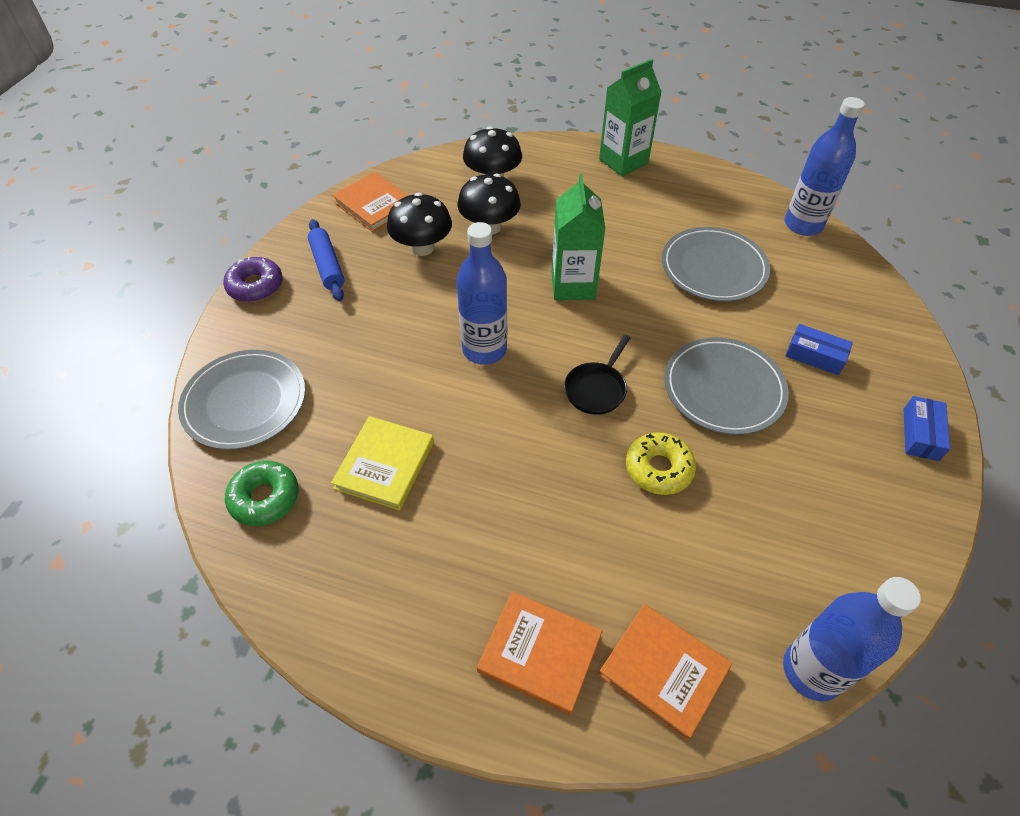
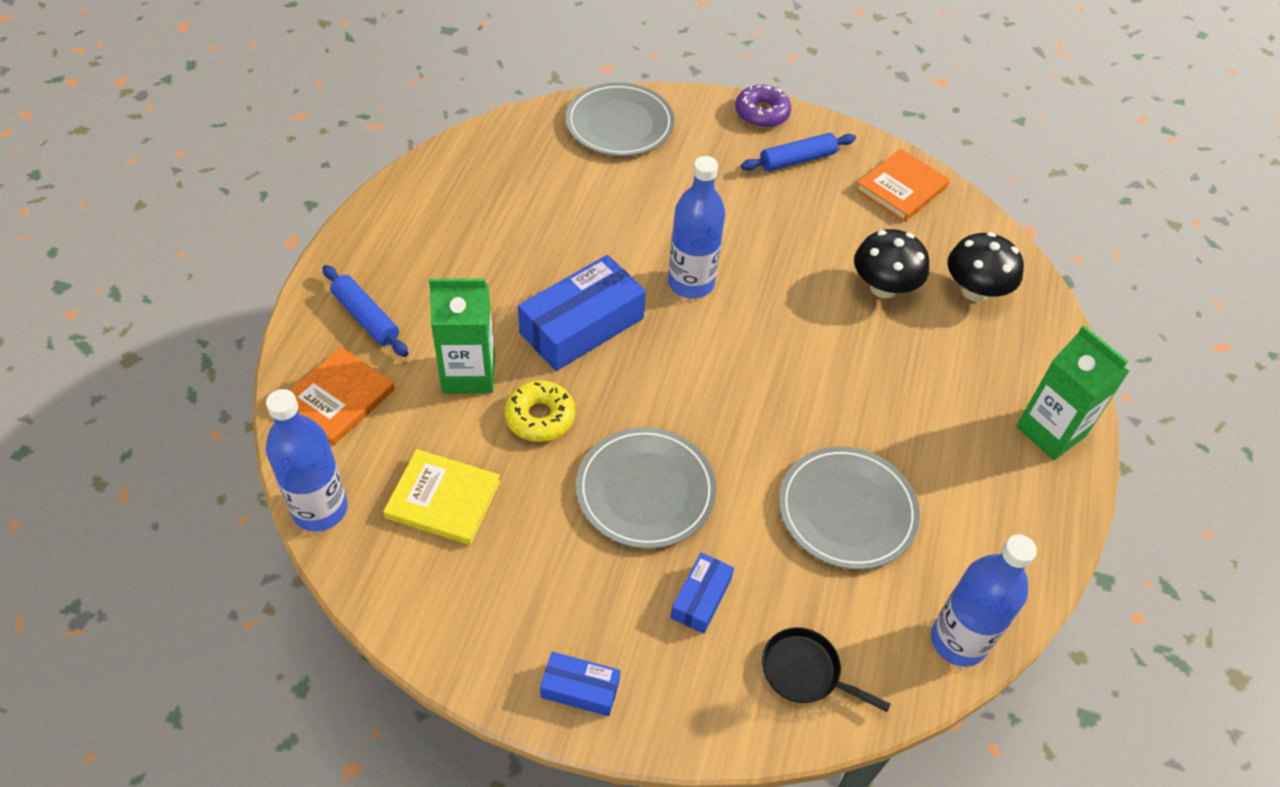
camera: 85 degrees right, 0 degrees up
(265, 498) = (521, 147): green donut -> none
(385, 465) = (551, 216): yellow book -> yellow book (443, 500)
(422, 247) = (837, 230): black mushroom -> none
(539, 653) = (366, 317): orange book -> blue rolling pin
(541, 435) = (582, 325): none -> blue box
(573, 285) = (795, 361): green carton -> green carton (468, 373)
(596, 389) = (641, 373): black pan -> black pan (805, 672)

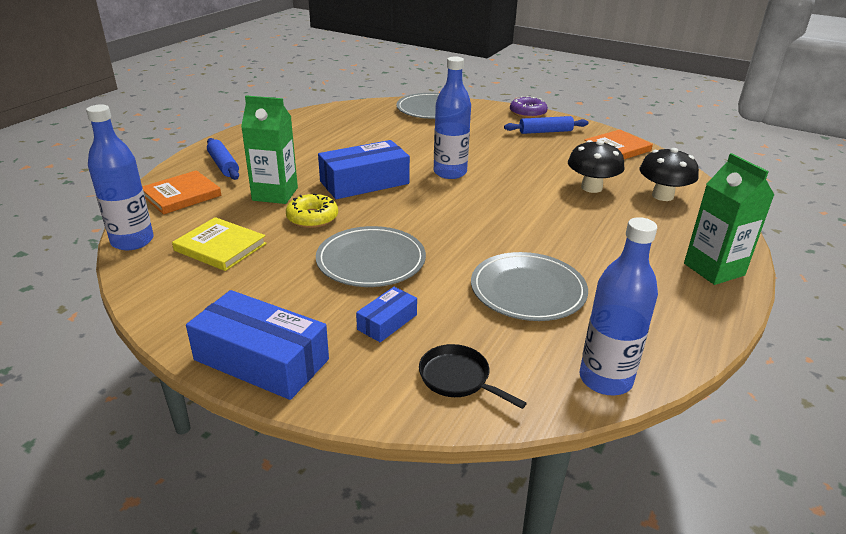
camera: 15 degrees right, 20 degrees down
(580, 689) = (261, 359): blue box -> blue box, size x1.94

